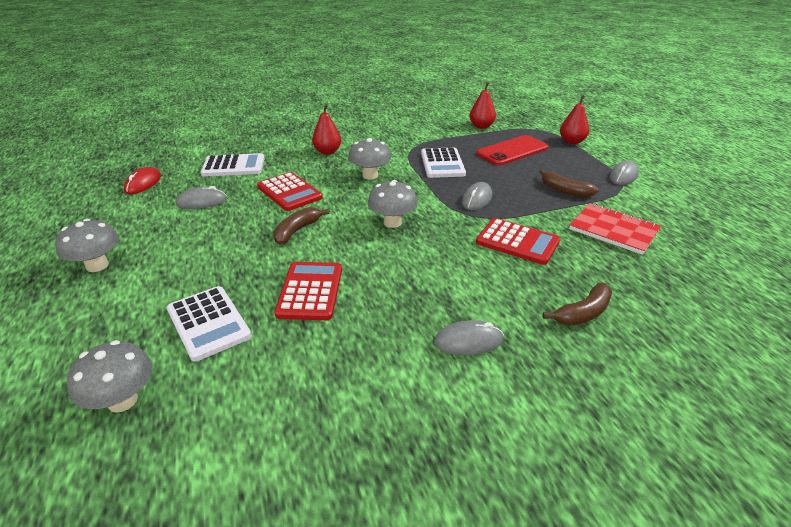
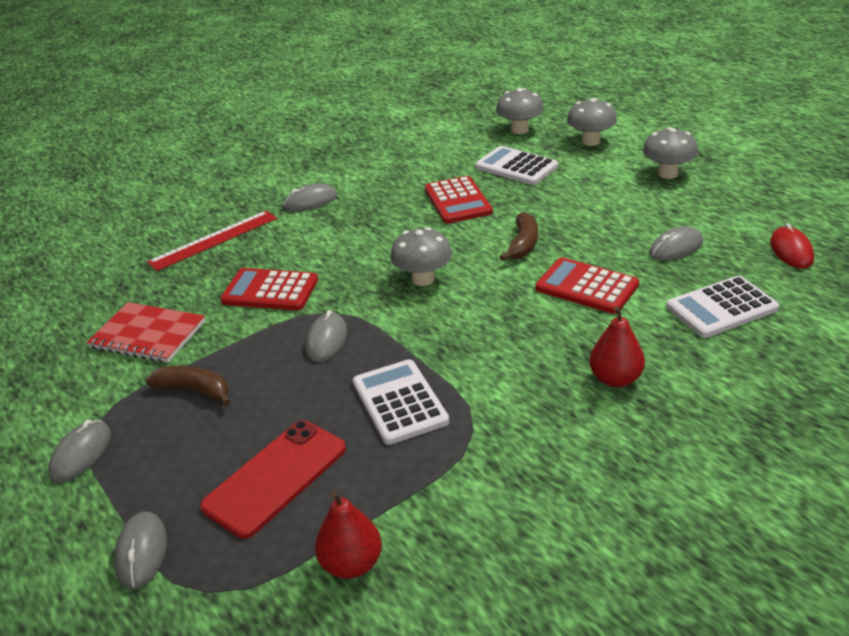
camera: 165 degrees right, 0 degrees up
(370, 175) = (501, 344): grey mushroom -> grey mushroom (590, 141)
(571, 142) = (142, 552): red pear -> grey mouse
(583, 313) = (214, 240): brown banana -> red ruler

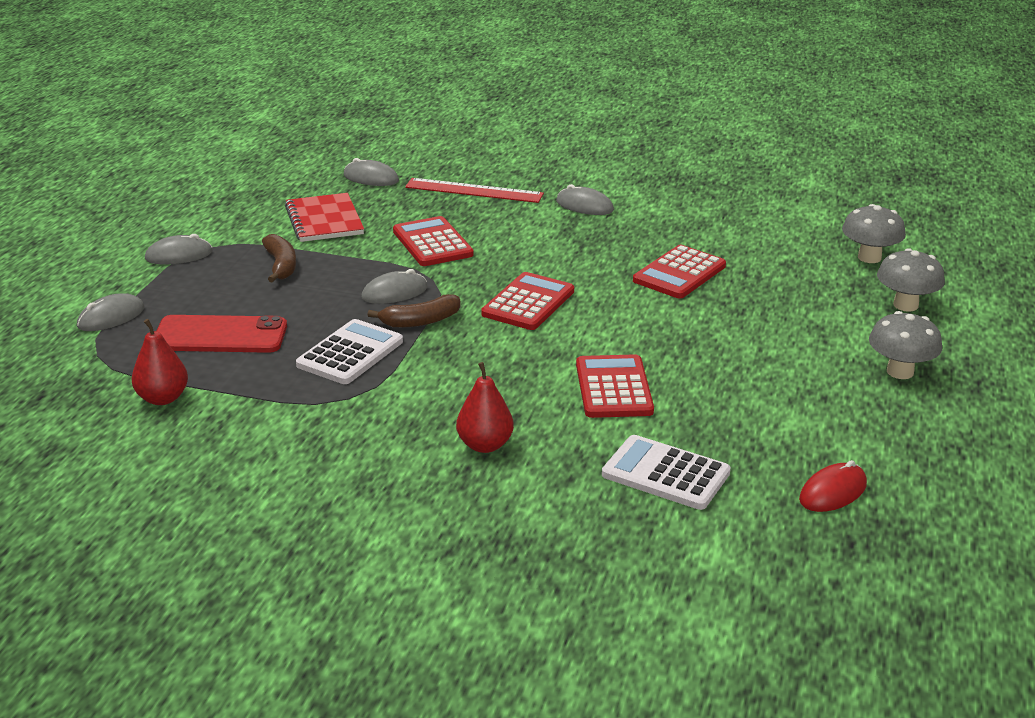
camera: 50 degrees right, 5 degrees down
(423, 279) = (528, 303): grey mushroom -> red calculator
(516, 167) = (788, 281): white calculator -> none
(523, 244) = (646, 332): brown banana -> brown banana (420, 321)
(676, 248) = (747, 418): grey mouse -> grey mouse (371, 178)

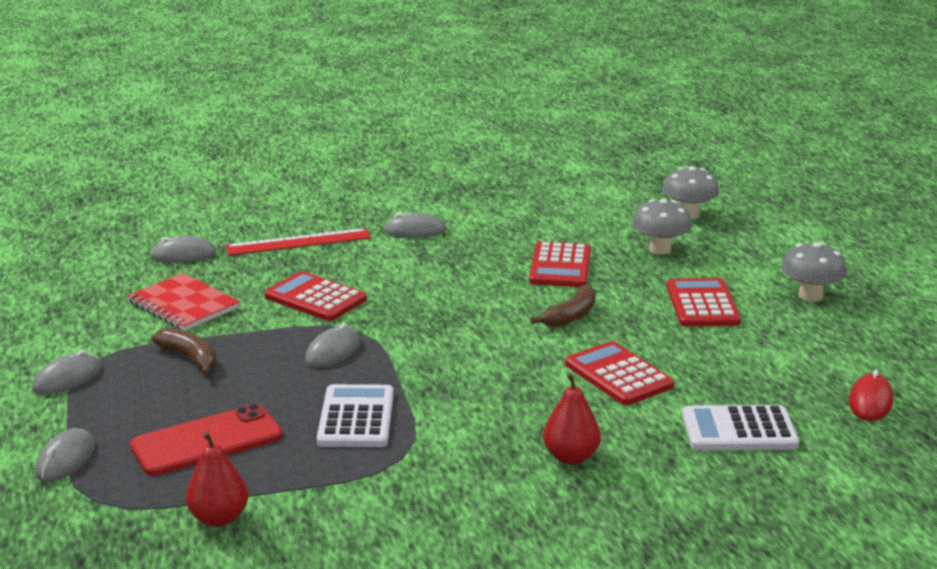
camera: 30 degrees left, 5 degrees down
(420, 321) = (387, 370): brown banana -> brown banana (570, 316)
(528, 303) = (464, 326): red calculator -> red calculator (702, 304)
(905, 305) = (756, 244): grey mushroom -> grey mushroom (660, 249)

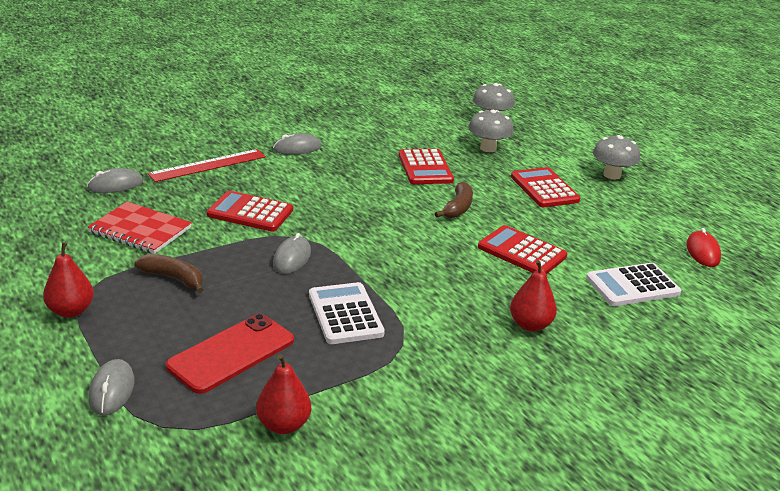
camera: 20 degrees left, 5 degrees up
(67, 379) = (71, 311): grey mouse -> red pear

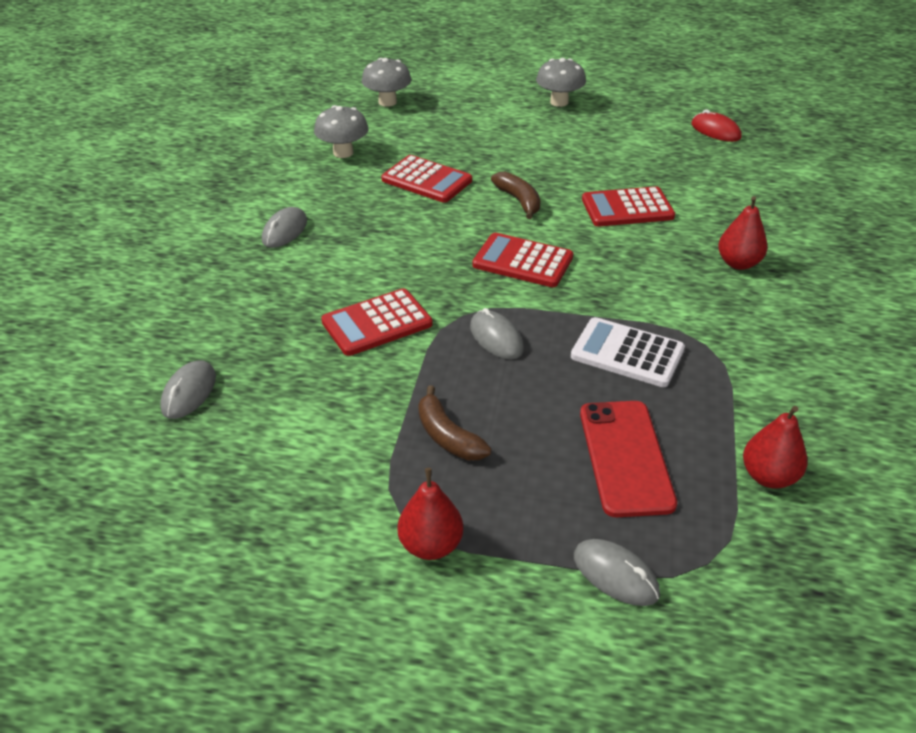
camera: 45 degrees left, 10 degrees up
(140, 230) = (318, 417): red notebook -> none
(173, 278) = (447, 436): brown banana -> brown banana turned 105 degrees counterclockwise
(208, 165) = (238, 305): red ruler -> none
(488, 148) = (436, 131): grey mushroom -> grey mushroom (343, 153)
(544, 188) = (541, 143): red calculator -> red calculator (523, 261)
(632, 286) = (730, 186): white calculator -> none

